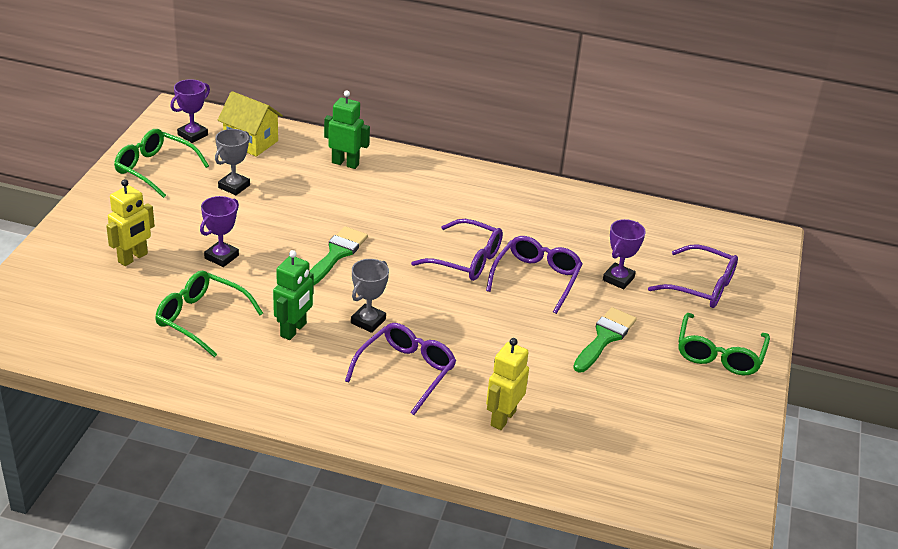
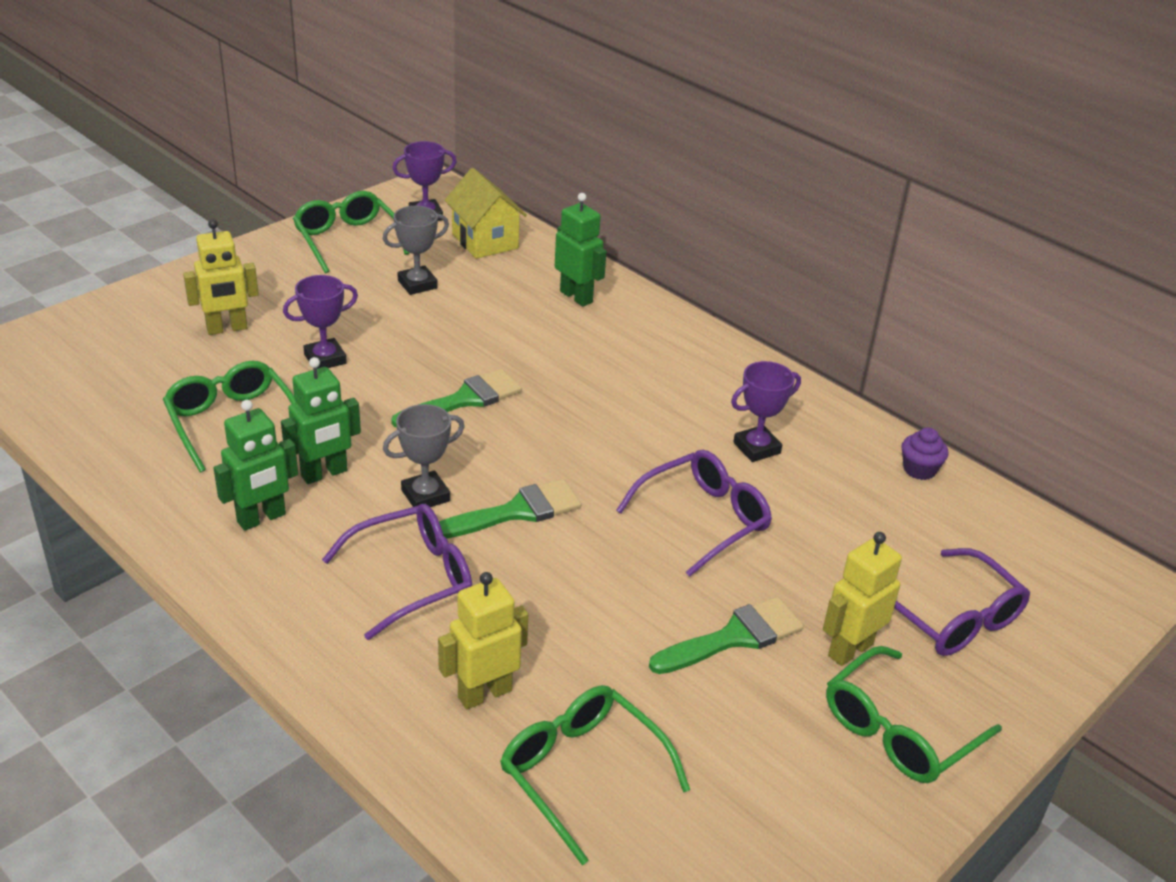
camera: 30 degrees right, 0 degrees up
(281, 371) = (261, 518): none -> green robot
(430, 311) = (517, 511): none -> green brush
(466, 260) = (626, 462): purple glasses -> none
(587, 437) = (582, 773): none -> green glasses
(618, 279) = (826, 561): purple trophy -> purple trophy (756, 448)
(625, 210) = (919, 469): none -> purple cupcake
(666, 322) = (850, 649): none -> yellow robot

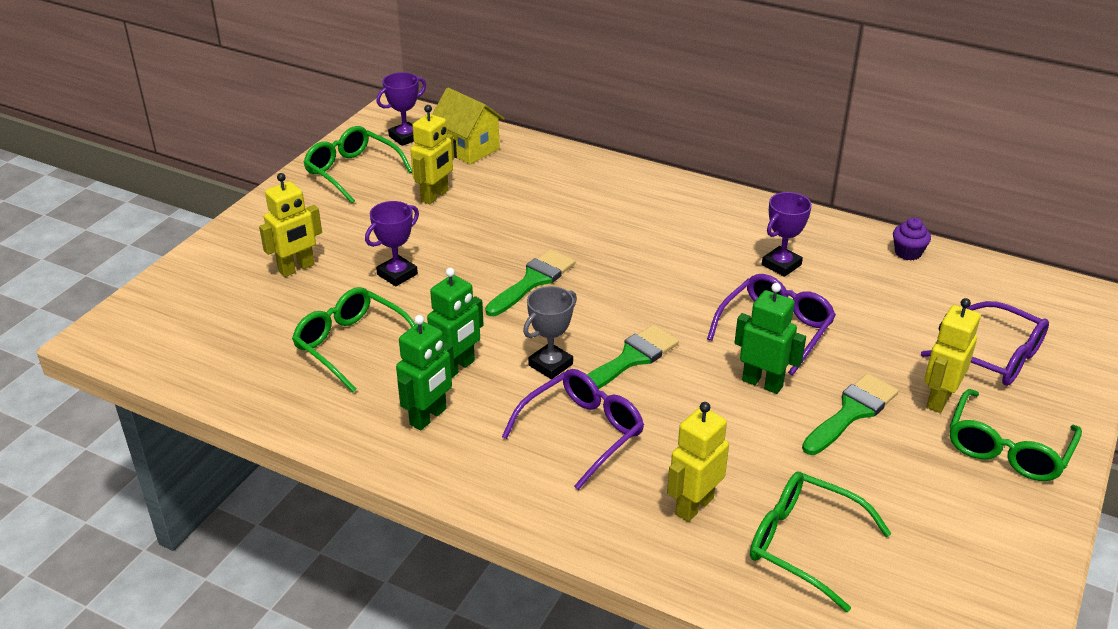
camera: 15 degrees left, 0 degrees up
(417, 284) = (435, 196): grey trophy -> yellow robot
(576, 297) = (570, 178): green robot -> green robot (762, 383)

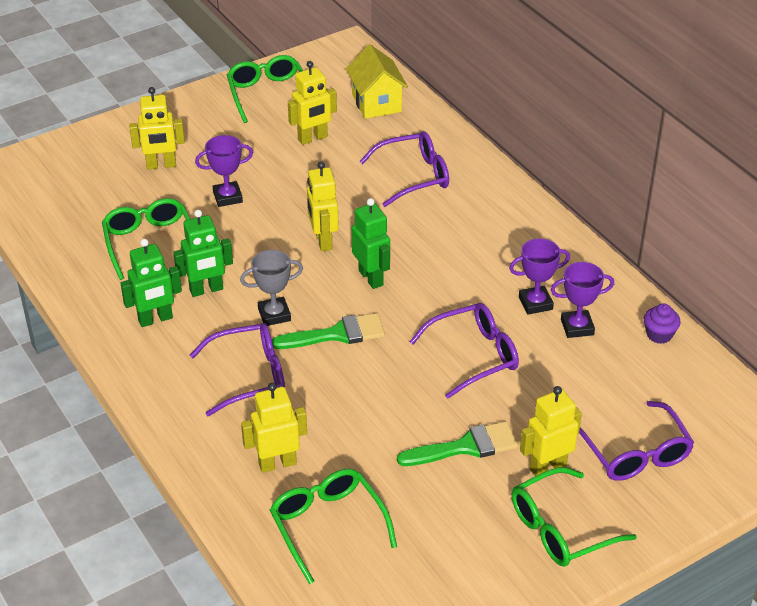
camera: 30 degrees right, 5 degrees up
(405, 137) = (335, 75): purple trophy -> purple trophy (577, 327)
(533, 281) = (323, 241): green brush -> yellow robot
(564, 197) = (413, 176): none -> purple glasses
(762, 383) = (419, 395): green robot -> green robot (371, 278)

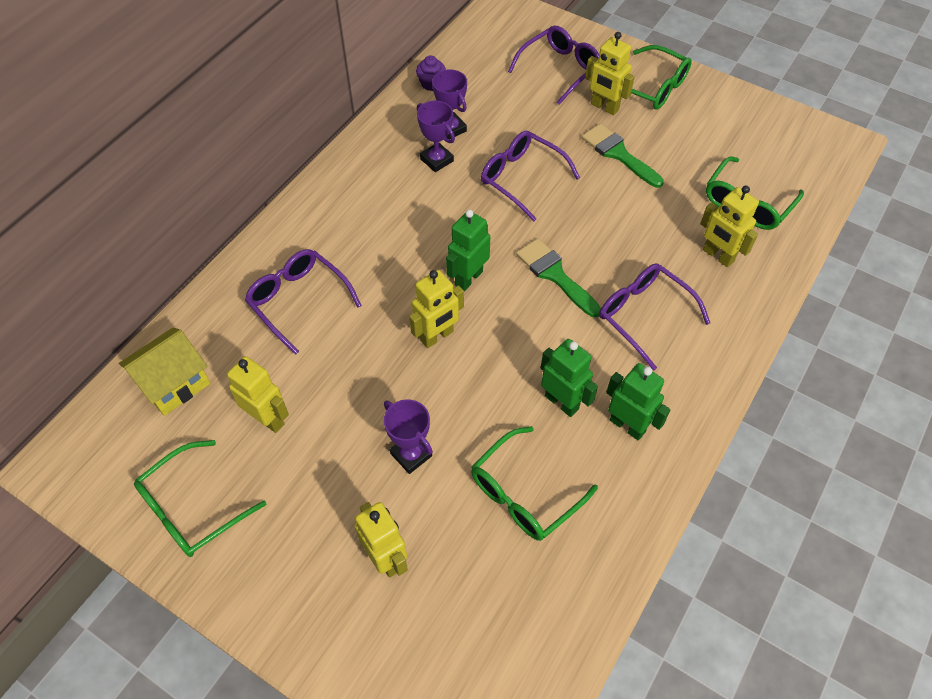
camera: 115 degrees left, 15 degrees up
(274, 314) = (560, 331): grey trophy -> none

